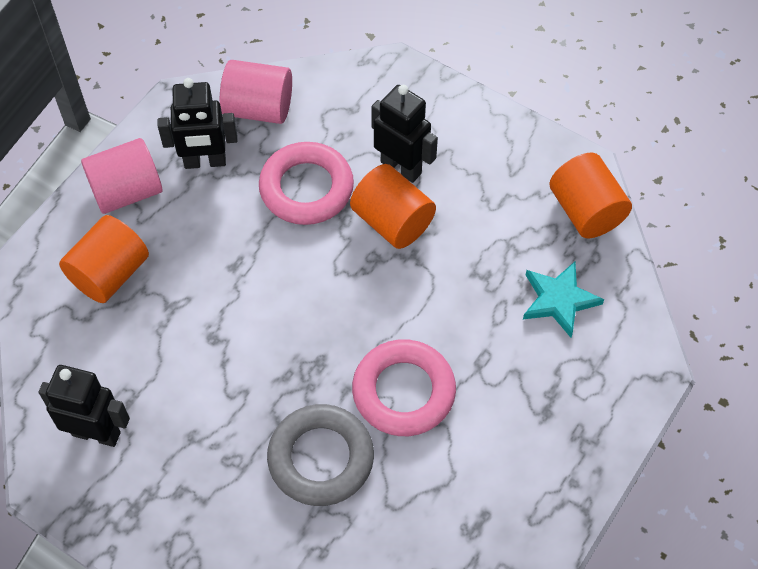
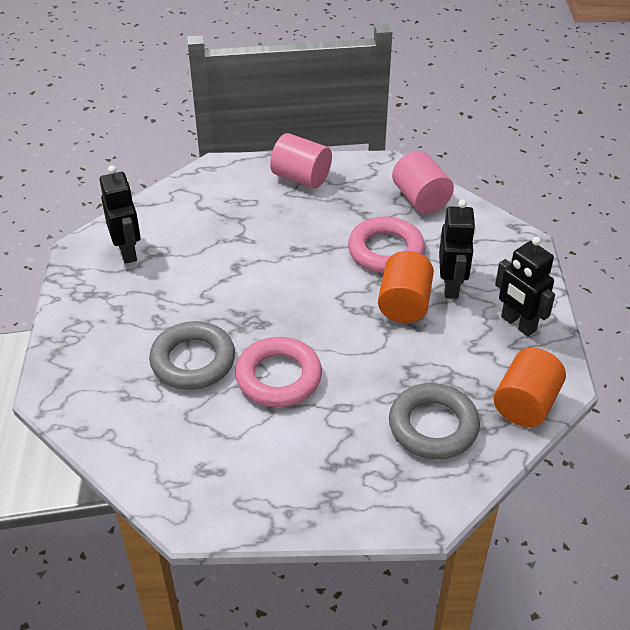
camera: 55 degrees right, 15 degrees down
(110, 274) = (238, 200): orange cylinder -> none
(205, 162) = (356, 197): black robot -> black robot (518, 324)
(559, 300) = (433, 426): turquoise star -> grey ring

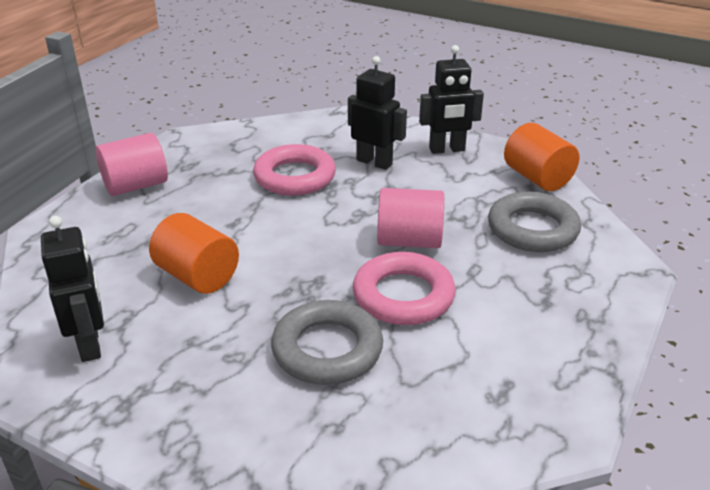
camera: 60 degrees left, 10 degrees down
(128, 251) = (90, 344): black robot -> black robot turned 60 degrees clockwise
(404, 304) = (372, 191): orange cylinder -> orange cylinder (197, 276)
(420, 199) = (250, 138): pink cylinder -> pink cylinder (409, 241)

